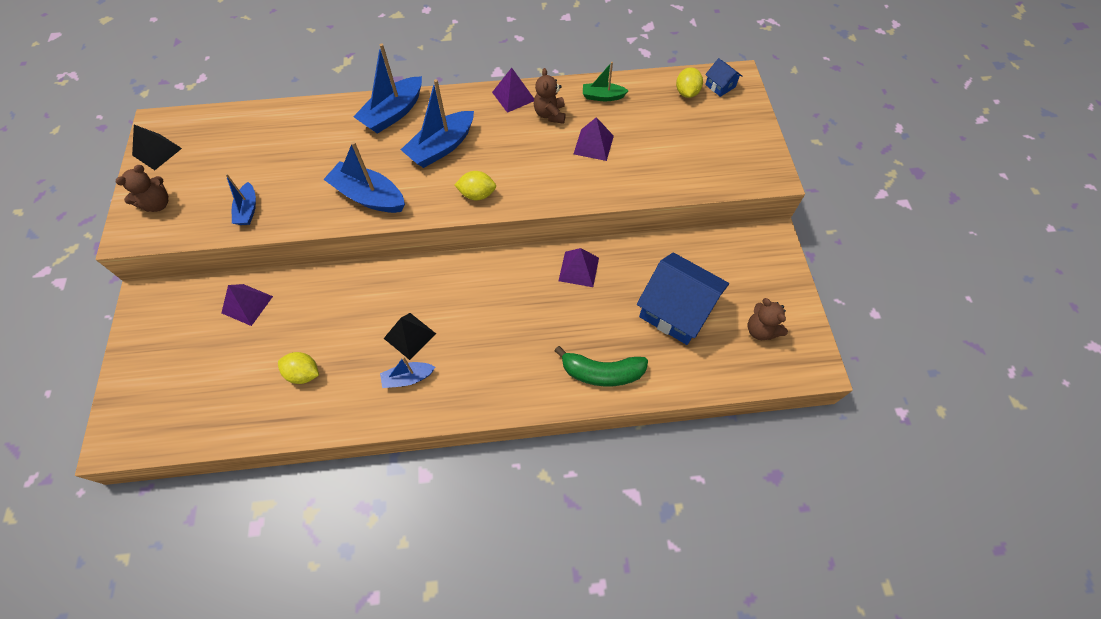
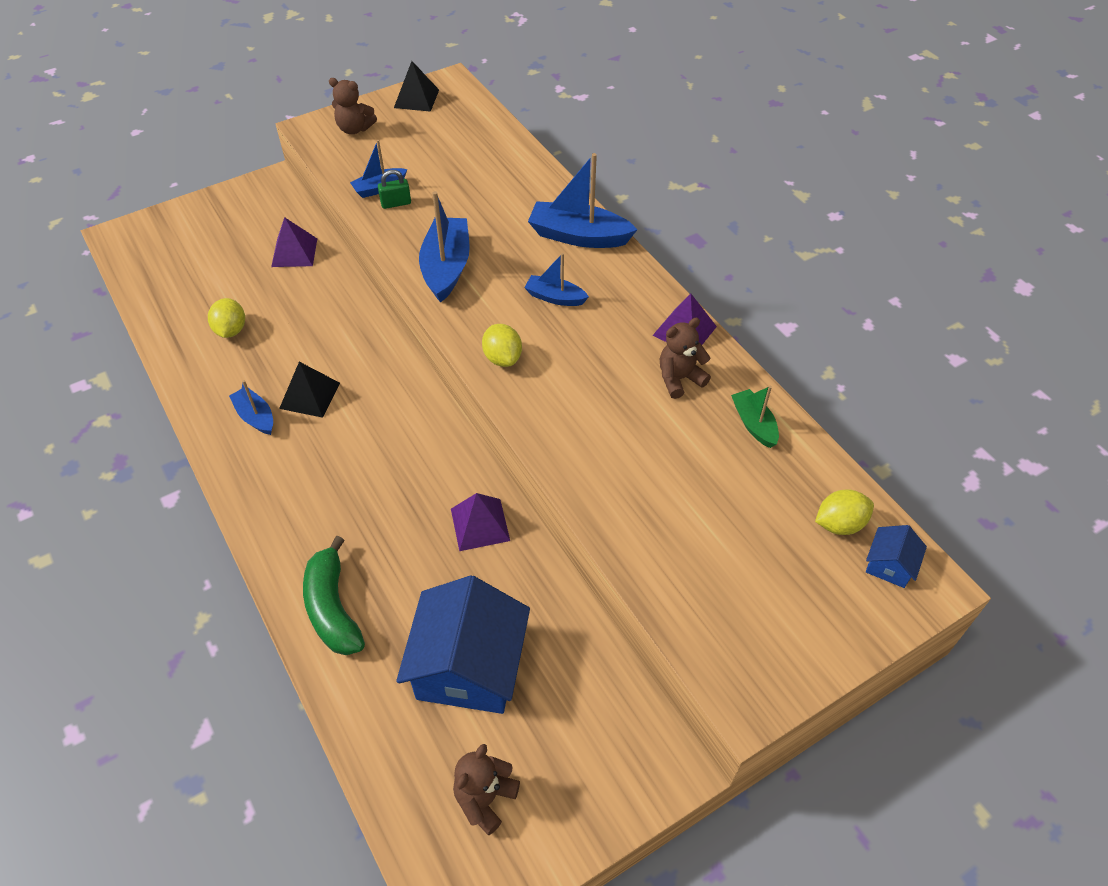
camera: 65 degrees right, 10 degrees down
(274, 205) = (396, 203): none -> green padlock
(441, 147) = (555, 297): blue boat -> blue boat, size x0.57
(593, 144) = (658, 445): purple pyramid -> none

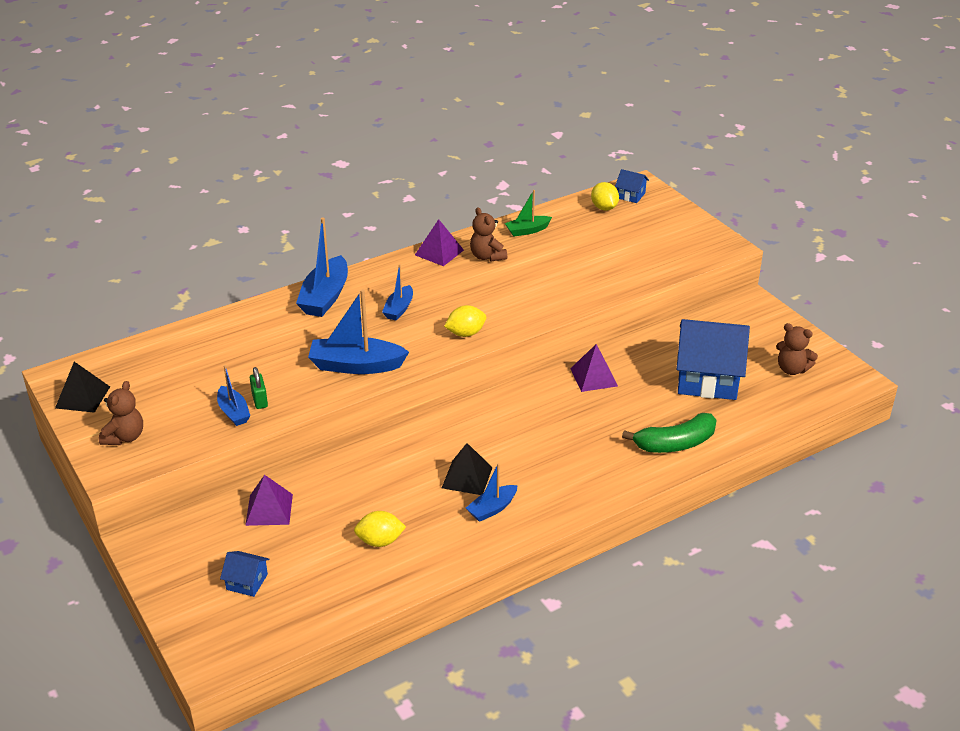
camera: 90 degrees left, 15 degrees down
(205, 247) = (247, 582): none -> blue house

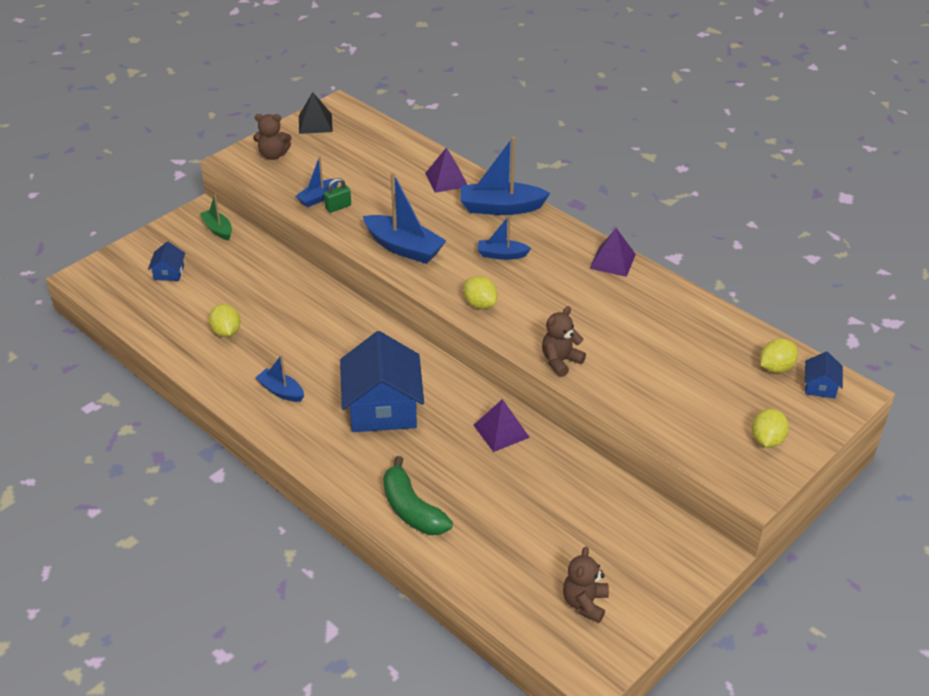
camera: 75 degrees right, 5 degrees up
(269, 509) = (251, 264): purple pyramid -> purple pyramid (446, 179)
(356, 365) = (404, 248): blue boat -> blue boat turned 135 degrees clockwise
(467, 477) = (319, 367): black pyramid -> none
(487, 256) = (622, 294): brown teddy bear -> brown teddy bear (560, 361)
(527, 230) = (690, 315): green boat -> green boat (218, 229)
(680, 230) = (767, 440): none -> yellow lemon
(707, 378) = (535, 525): blue house -> blue house (383, 408)

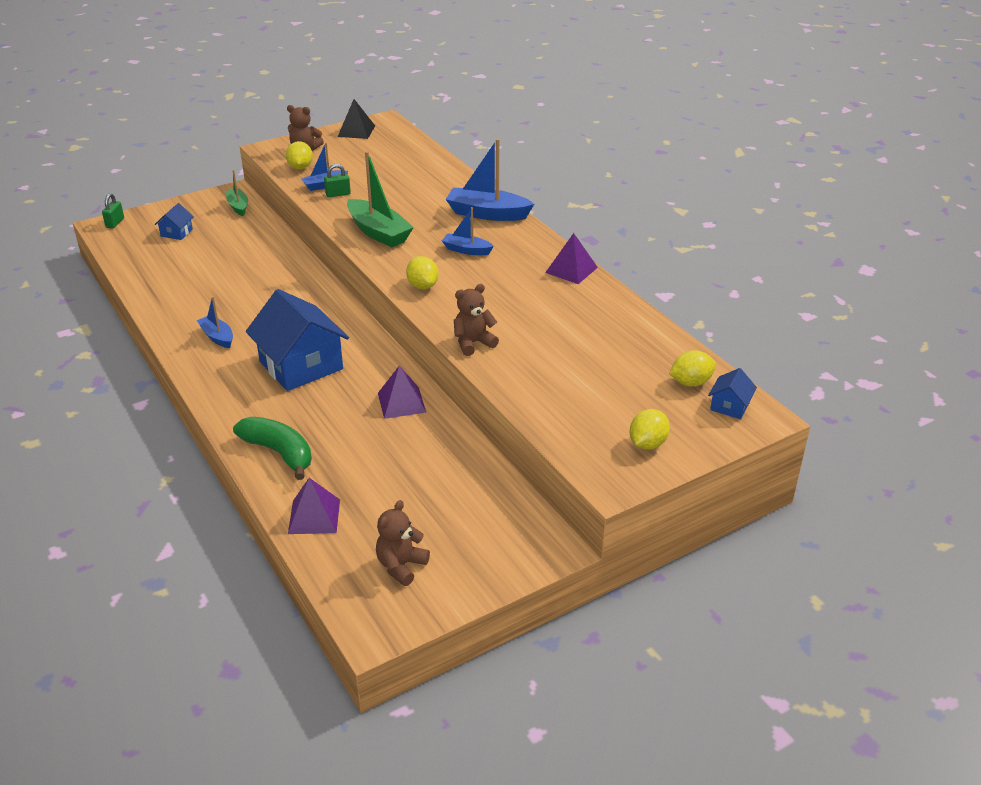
camera: 15 degrees right, 5 degrees down
(94, 271) = (115, 223): none -> green padlock
(226, 332) = (198, 284): yellow lemon -> yellow lemon (300, 167)
(383, 408) = (301, 365): blue house -> blue house turned 45 degrees counterclockwise
(404, 248) = (378, 232): blue boat -> green boat
(412, 509) = (279, 453): green banana -> green banana turned 150 degrees clockwise
(446, 179) = (449, 186): purple pyramid -> purple pyramid (314, 516)

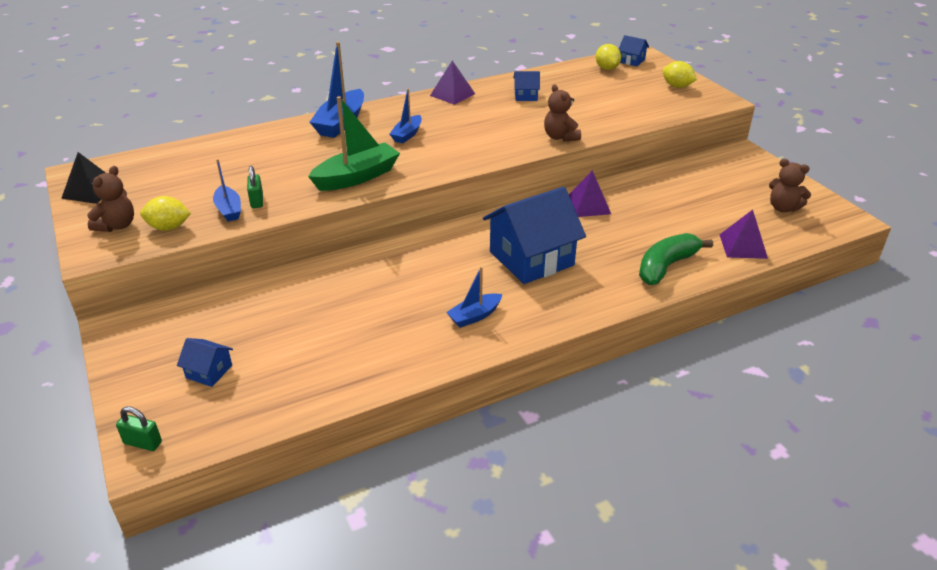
camera: 85 degrees left, 0 degrees up
(238, 207) = (163, 319): green boat -> none
(422, 286) = (466, 156): yellow lemon -> none
(580, 318) = (525, 96): none -> blue house

